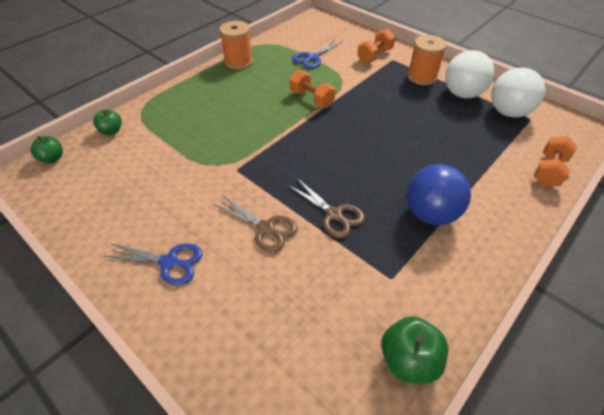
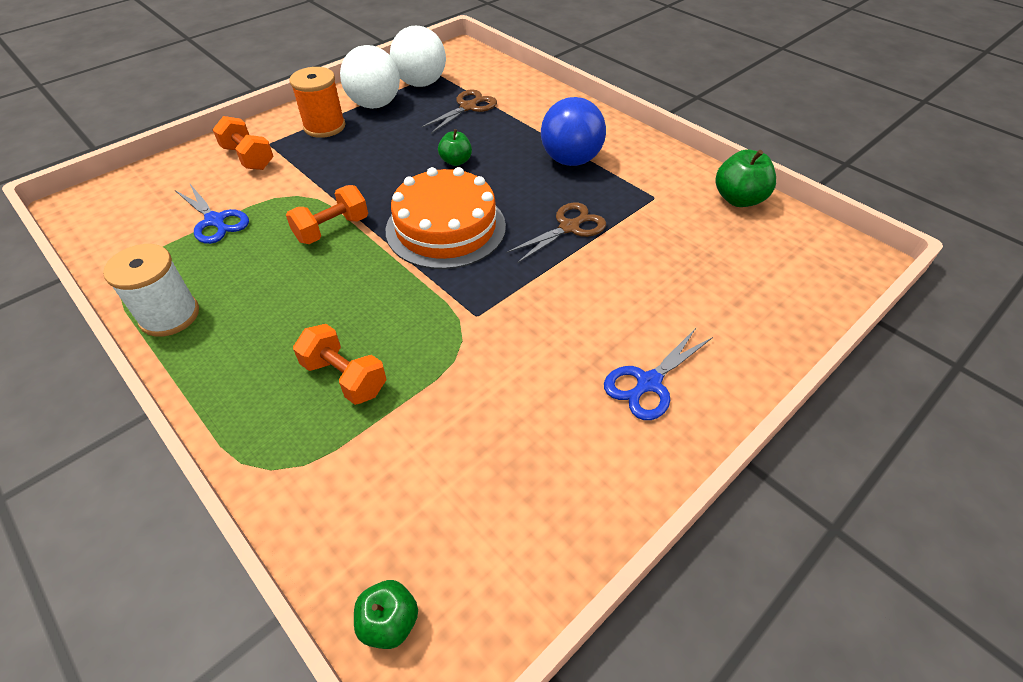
camera: 85 degrees left, 0 degrees up
(111, 131) = (326, 514): green apple -> green apple (456, 161)
(169, 262) = (648, 383): blue scissors -> blue scissors turned 150 degrees counterclockwise
(238, 62) = (170, 315): orange spool -> white spool
(265, 228) = (590, 286): brown scissors -> brown scissors (468, 107)
(321, 147) = (446, 228): none -> orange cake
(548, 171) = (518, 83): orange dumbbell -> orange dumbbell (345, 377)

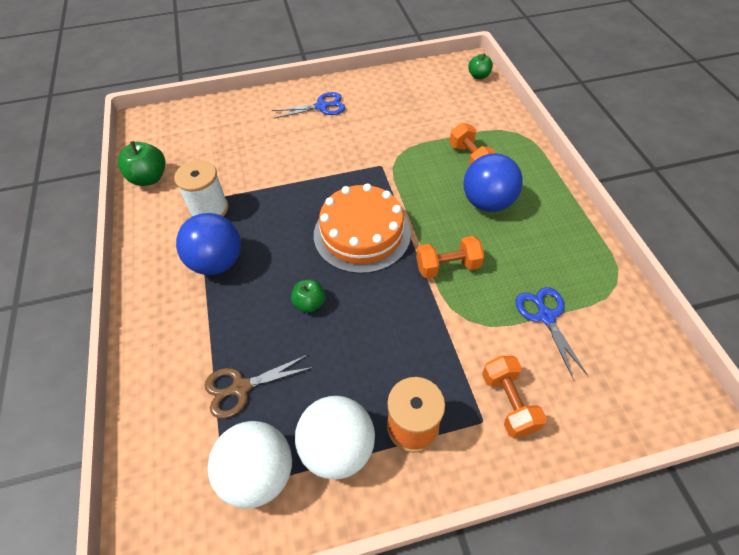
camera: 150 degrees left, 5 degrees up
(170, 315) = (577, 234): white spool -> white spool (209, 209)
(301, 316) = (487, 202): none -> blue ball
(569, 227) = (279, 200): brown scissors -> none

